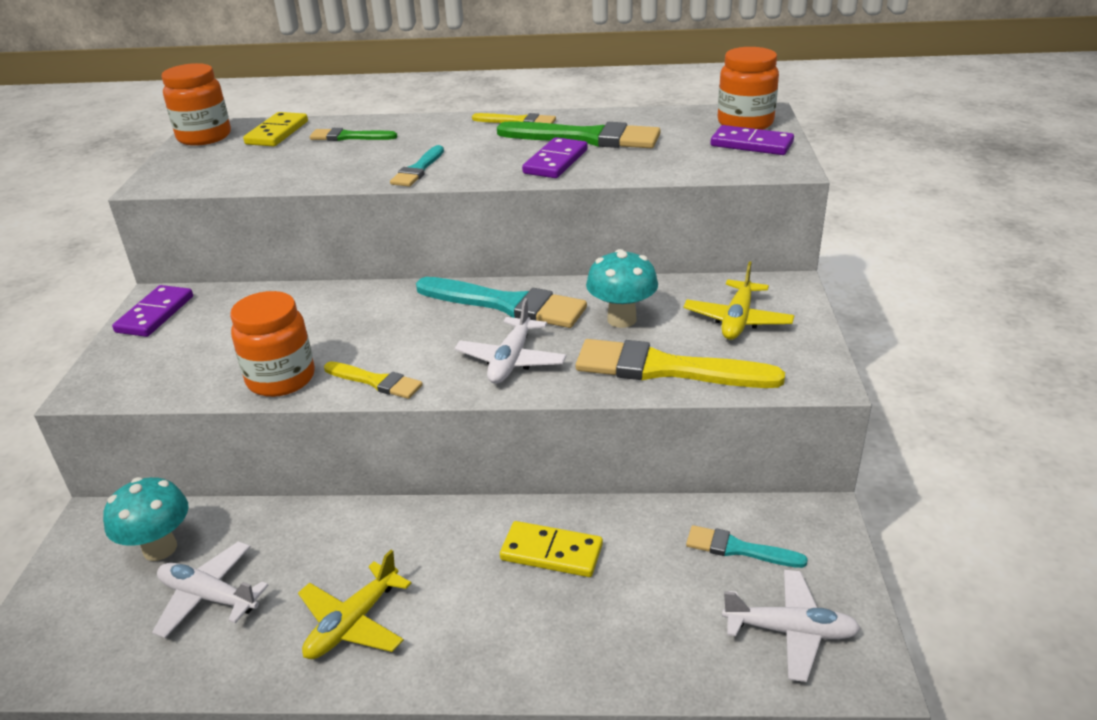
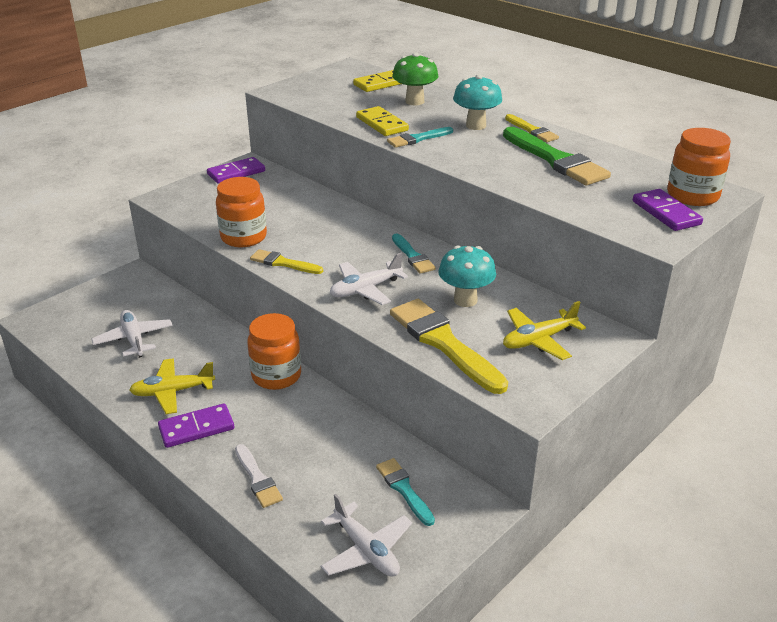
camera: 40 degrees right, 0 degrees up
(160, 548) = (142, 304): turquoise mushroom -> turquoise mushroom (476, 126)
(204, 137) = (341, 72): orange jar -> orange jar (276, 376)
(349, 137) = (414, 101): green brush -> green mushroom
(376, 381) = (283, 263): yellow brush -> yellow brush turned 135 degrees clockwise
(507, 305) = (412, 256): turquoise brush -> turquoise brush, size x0.54
(551, 552) = (303, 421): yellow domino -> yellow domino (381, 124)
(555, 162) = (506, 168): purple domino -> purple domino (196, 428)
(590, 645) = (257, 479): none -> white brush

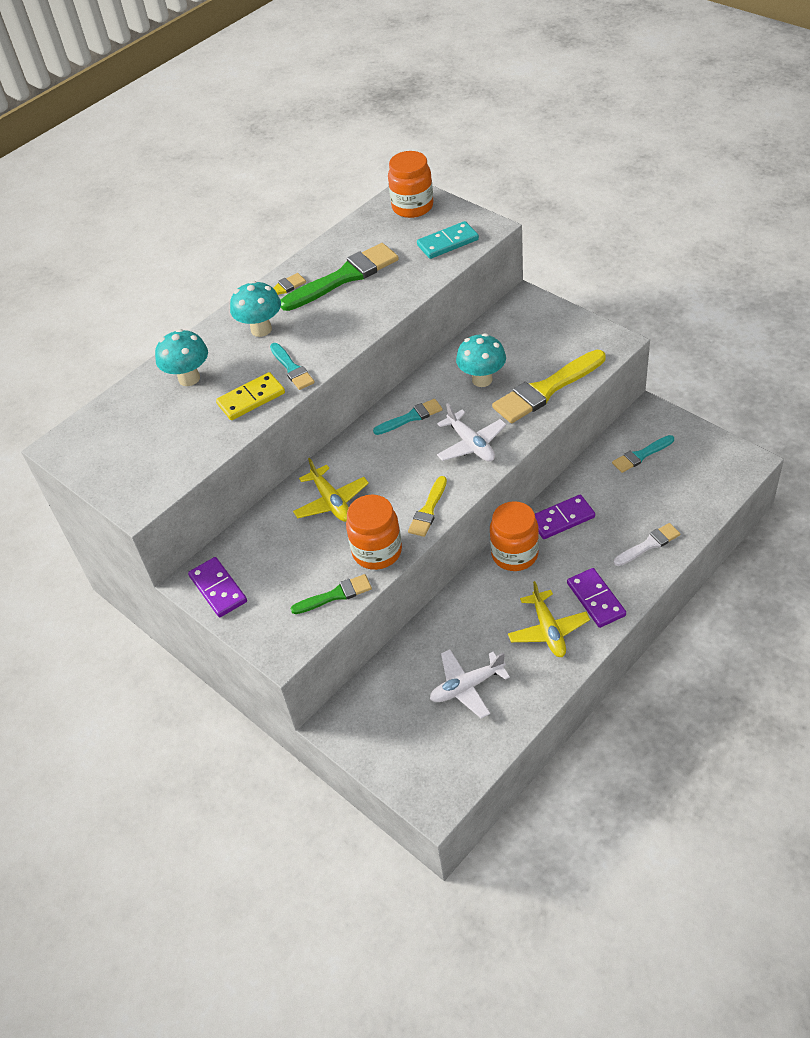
camera: 85 degrees left, 15 degrees up
(205, 219) = (335, 595): none -> green brush
(366, 550) = (705, 471): white plane -> none
(381, 83) = (128, 411): yellow domino -> none
(414, 101) = (189, 378): green mushroom -> turquoise mushroom
(538, 340) = (534, 337): yellow plane -> yellow plane (331, 501)
(623, 215) = (448, 243): none -> turquoise domino
(666, 213) = (443, 221): purple domino -> purple domino (562, 519)

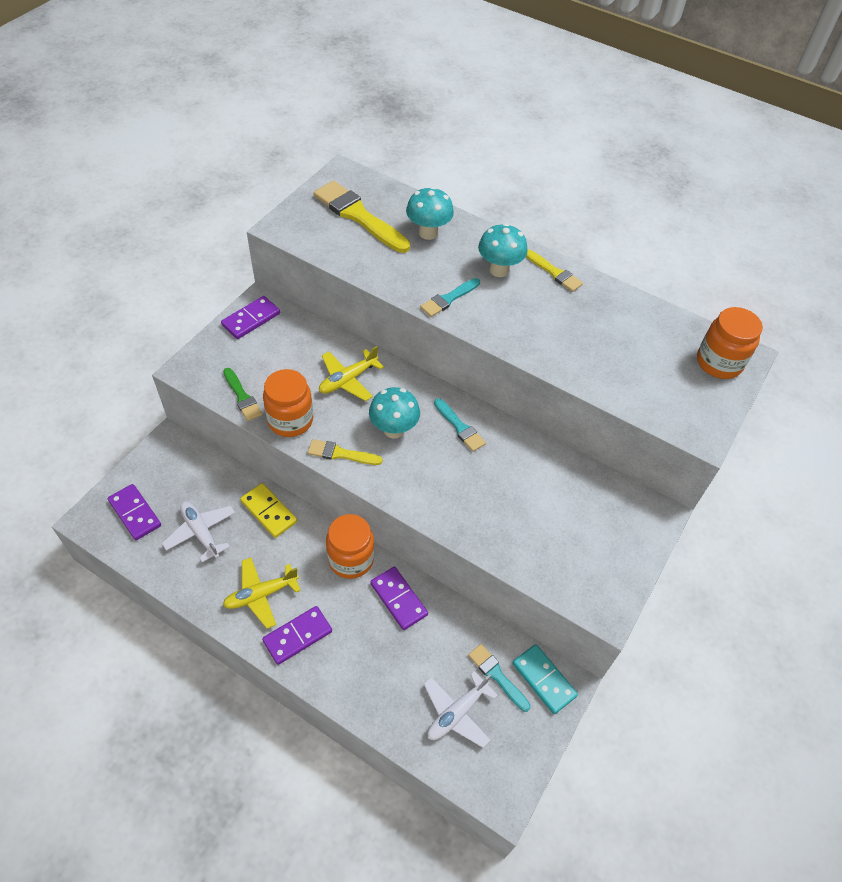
camera: 70 degrees right, 5 degrees up
(251, 399) = (406, 277): yellow domino -> yellow domino (268, 511)
(344, 277) = (587, 320): green brush -> none
(432, 755) = (135, 513): none -> purple domino
(448, 243) = (665, 400): turquoise domino -> turquoise domino (543, 680)
(471, 444) = (428, 481): white plane -> white plane (457, 713)
(482, 380) = (522, 482): turquoise mushroom -> turquoise mushroom (394, 430)
(546, 389) = (516, 543): yellow brush -> yellow brush (358, 216)
(649, 544) = (370, 686): white brush -> none

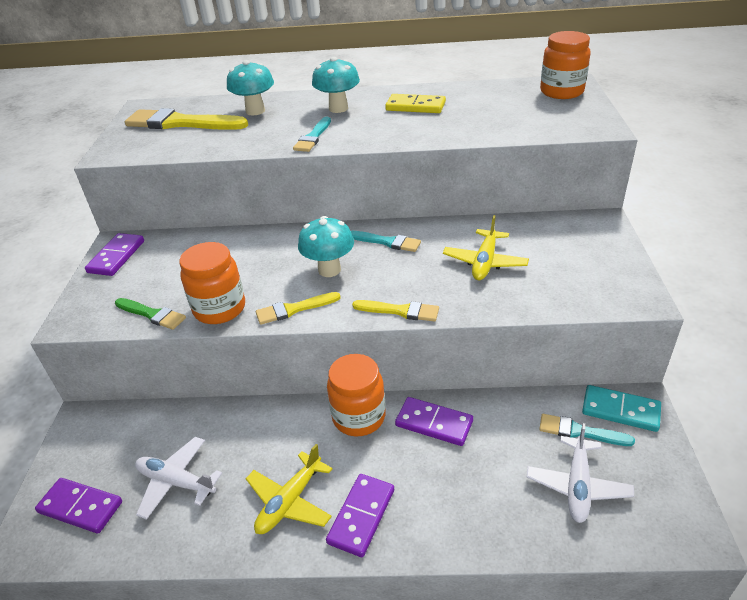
camera: 25 degrees left, 15 degrees down
(268, 511) = (240, 423): yellow domino -> yellow domino (415, 106)
(348, 380) = (253, 256): yellow plane -> yellow plane (485, 262)
(554, 272) = (384, 95): yellow brush -> yellow brush (400, 311)

